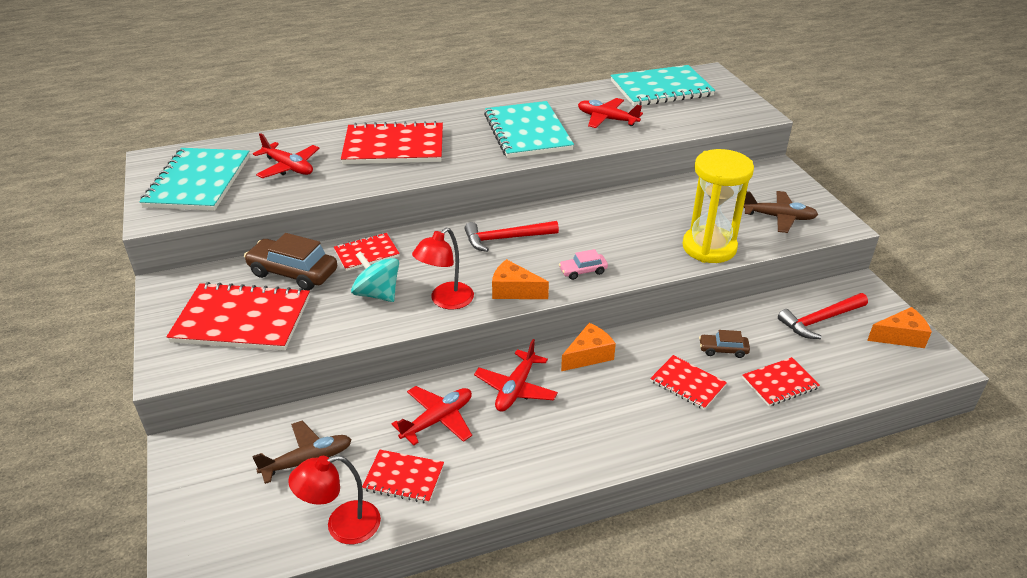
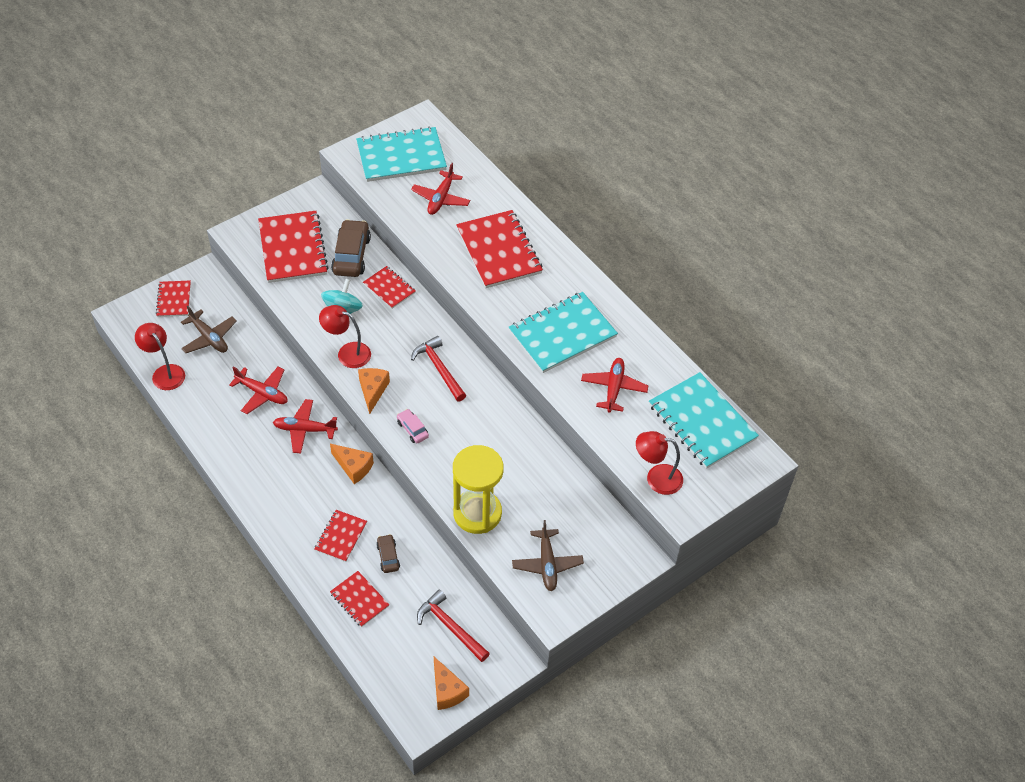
camera: 70 degrees right, 15 degrees up
(404, 477) = (208, 390): red notebook -> red notebook (174, 300)
(718, 118) = (656, 478): none -> red lamp

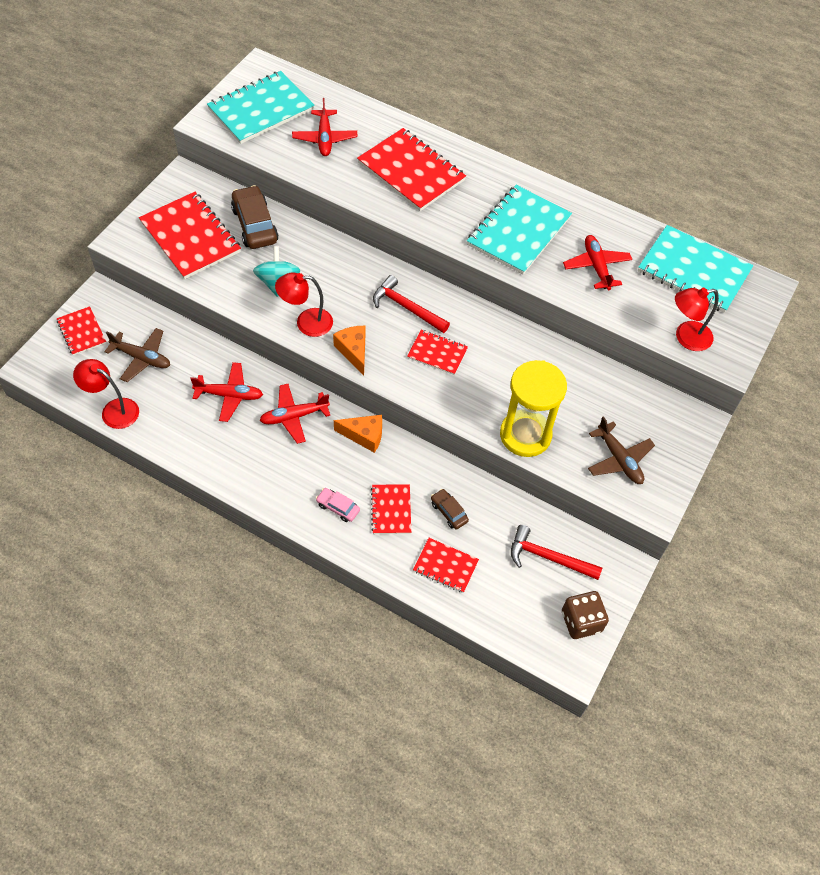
camera: 25 degrees left, 5 degrees up
(389, 288) = (311, 245): red notebook -> red notebook (437, 353)
(412, 429) = (415, 376): pink car -> pink car (338, 507)
(447, 690) = (581, 621): orange cheese -> brown dice

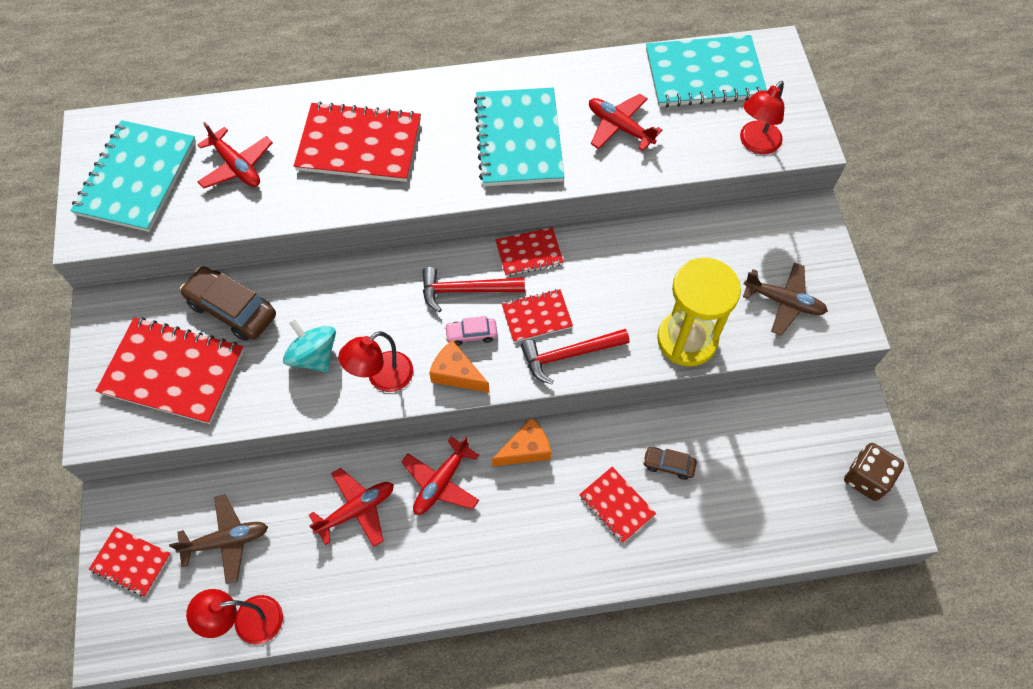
camera: 35 degrees left, 5 degrees up
(338, 507) = (567, 543): pink car -> pink car (471, 334)
(445, 566) = (712, 521): red notebook -> red notebook (529, 253)
(548, 557) = (788, 439): red hammer -> red hammer (569, 355)

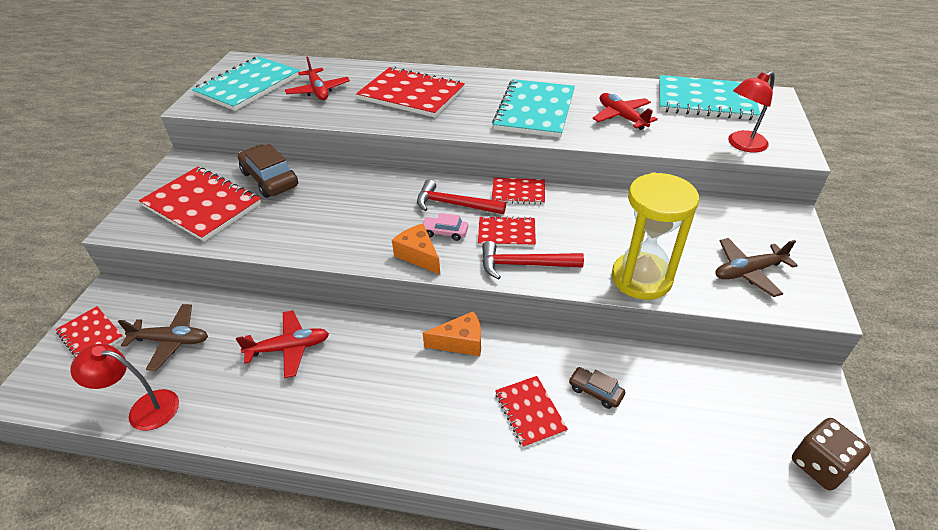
camera: 20 degrees right, 20 degrees down
(314, 356) = (311, 218): turquoise spinning top -> none
(382, 378) = (355, 244): red lamp -> none
(441, 482) = (373, 347): red plane -> none
(784, 302) = (748, 272): brown plane -> brown plane turned 120 degrees clockwise

